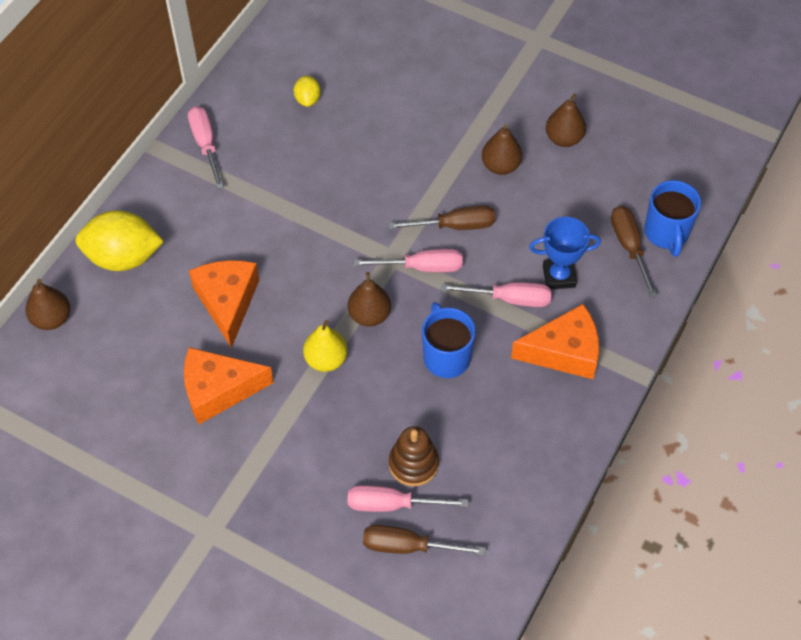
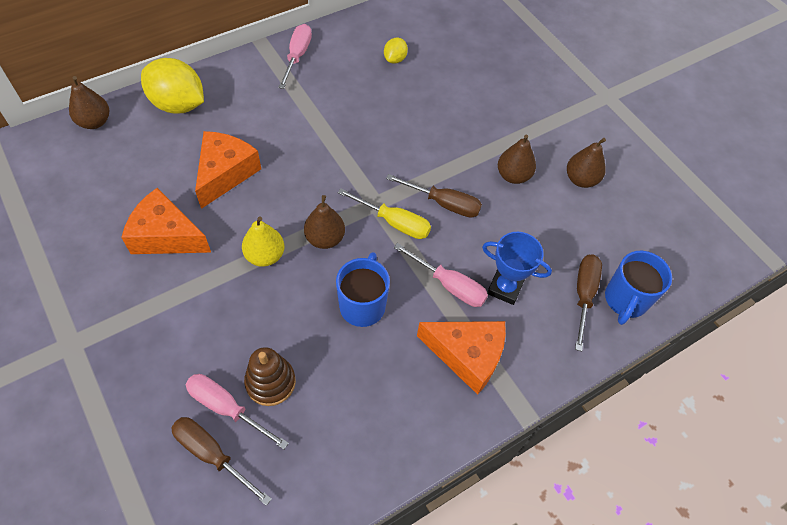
camera: 25 degrees right, 0 degrees up
(422, 267) = (394, 222): pink screwdriver -> yellow screwdriver

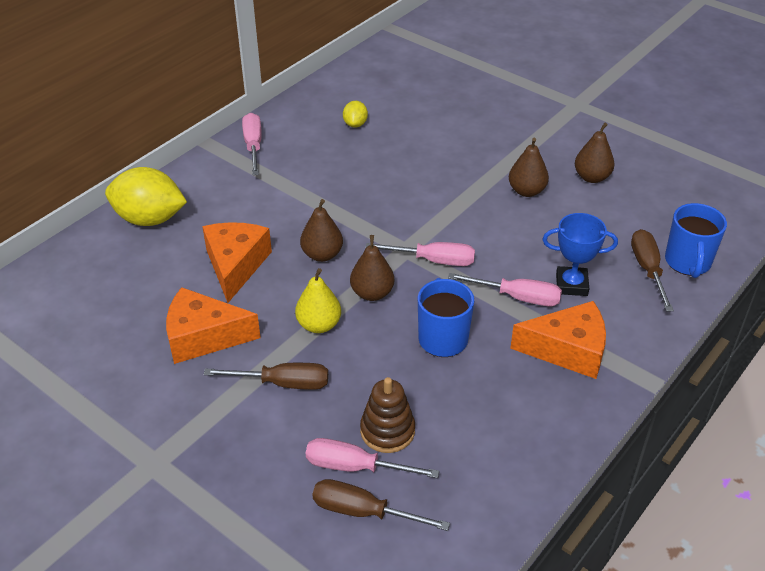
camera: 15 degrees left, 15 degrees down
(94, 122) = (65, 258): brown pear -> brown pear (322, 255)
(394, 222) = (433, 260): yellow screwdriver -> pink screwdriver
(444, 203) = (473, 231): brown screwdriver -> brown screwdriver (283, 383)

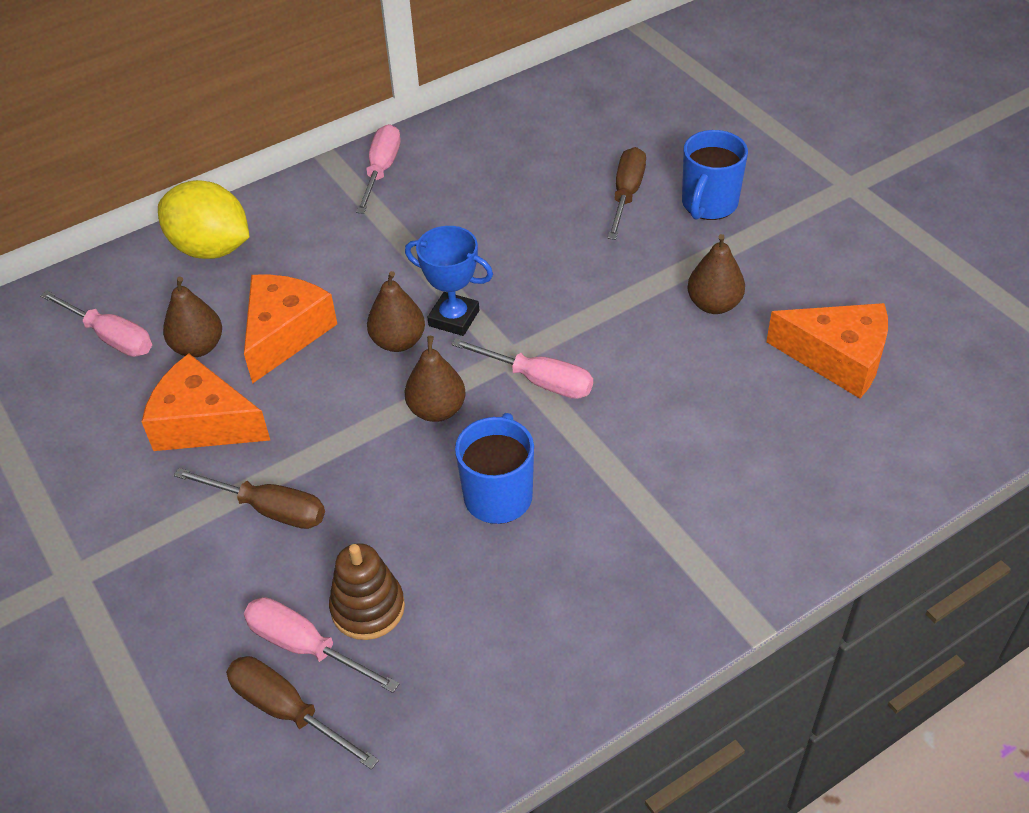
camera: 20 degrees right, 5 degrees up
(319, 325) = (349, 439): yellow pear -> none
(355, 124) = (526, 162): yellow lemon -> none
(517, 297) = (627, 459): pink screwdriver -> pink screwdriver (111, 337)
(567, 350) = (660, 553): orange cheese -> orange cheese (837, 358)
(571, 285) = (711, 457): blue trophy -> blue trophy (454, 318)
(591, 177) = (817, 302): brown pear -> brown pear (198, 347)
(647, 269) = (832, 459): brown screwdriver -> brown screwdriver (626, 194)
(687, 262) = (897, 461): blue mug -> blue mug (708, 205)

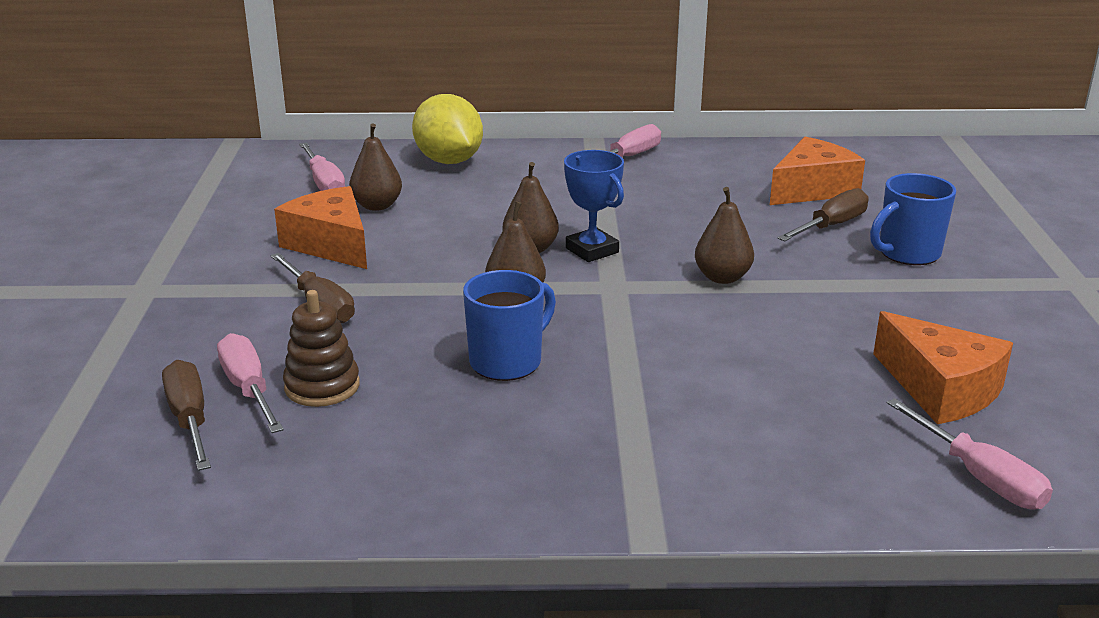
camera: 30 degrees right, 20 degrees down
(285, 334) = (448, 218): orange cheese -> orange cheese (812, 189)
(539, 381) = (623, 308): pink screwdriver -> pink screwdriver (979, 477)
(714, 304) = (844, 314): brown pear -> brown pear (722, 277)

